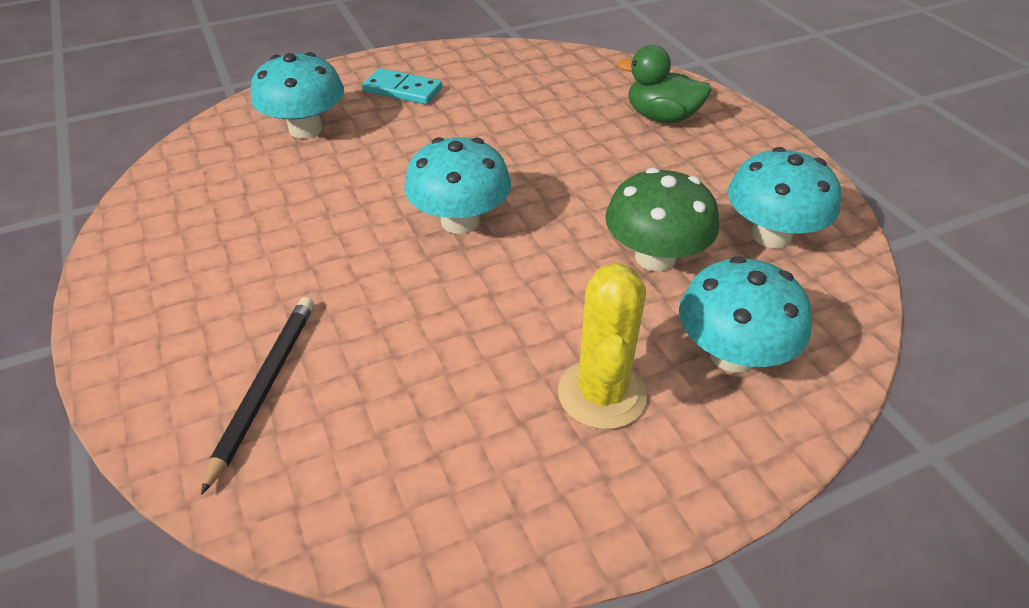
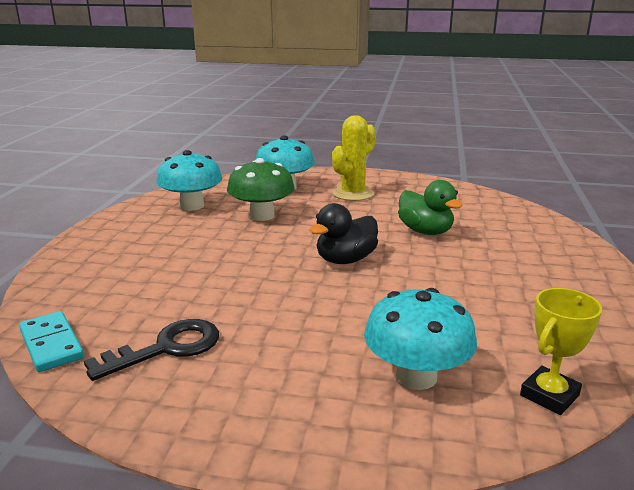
camera: 145 degrees left, 20 degrees down
(198, 150) = (549, 395): none -> yellow trophy
(264, 387) = (509, 232): black pencil -> none
(402, 90) = (273, 385): turquoise domino -> turquoise domino (51, 344)
(460, 221) = (345, 260): turquoise mushroom -> black duck
(504, 83) = (166, 348): none -> black key
(661, 117) = (112, 270): green duck -> green duck (425, 231)

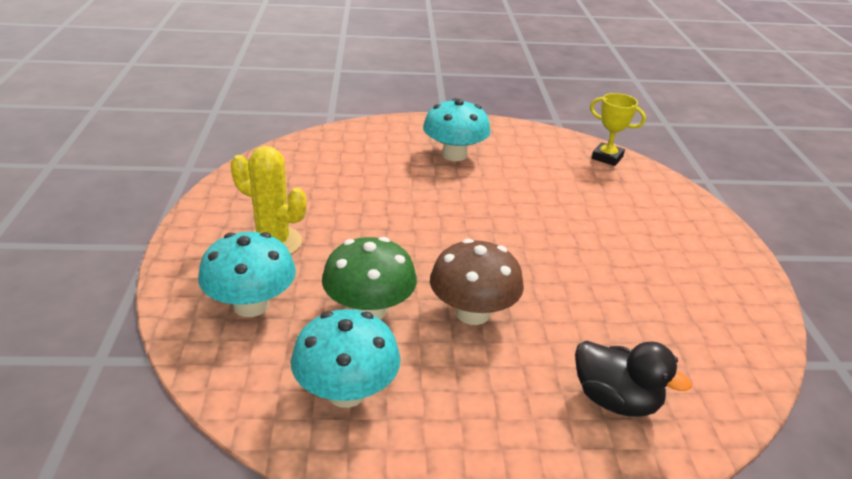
camera: 105 degrees left, 10 degrees up
(51, 344) = (737, 394): turquoise domino -> none
(166, 348) = (683, 315): black key -> none
(237, 247) = (473, 313): none -> brown mushroom
(345, 260) = (470, 235): black duck -> black duck (615, 400)
(416, 376) = (624, 198): turquoise mushroom -> turquoise mushroom (454, 155)
(425, 231) = (383, 193): green duck -> none

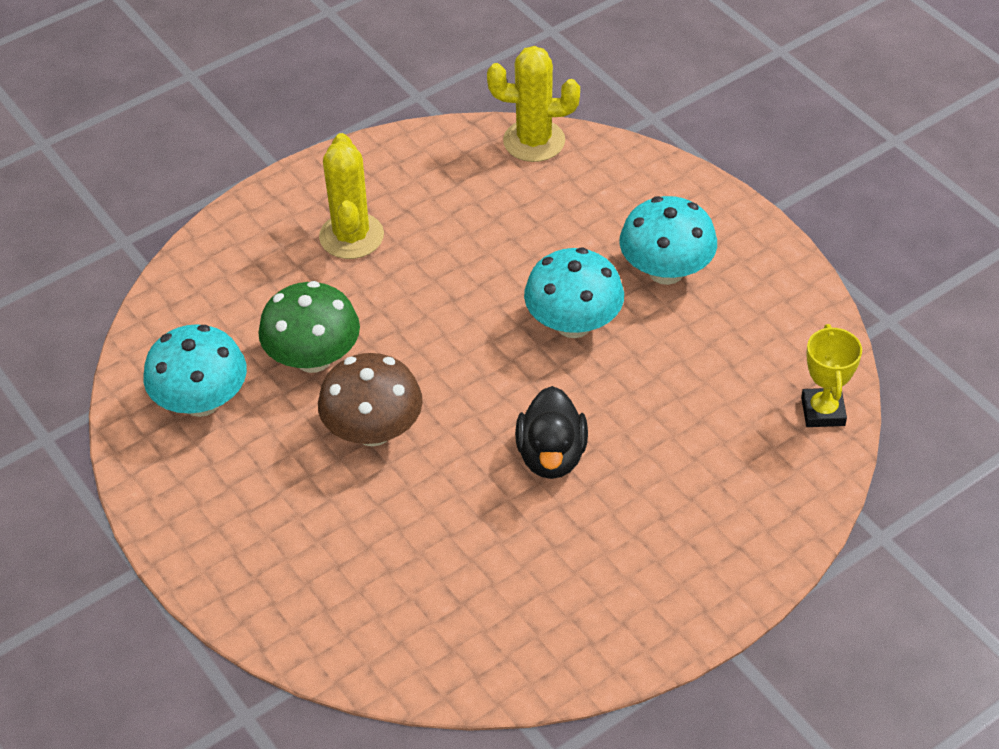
camera: 60 degrees right, 15 degrees up
(251, 305) = (253, 280): turquoise mushroom -> turquoise mushroom (573, 324)
(294, 148) = (534, 141): none -> yellow cactus
(615, 400) = (335, 583): black duck -> black duck (551, 456)

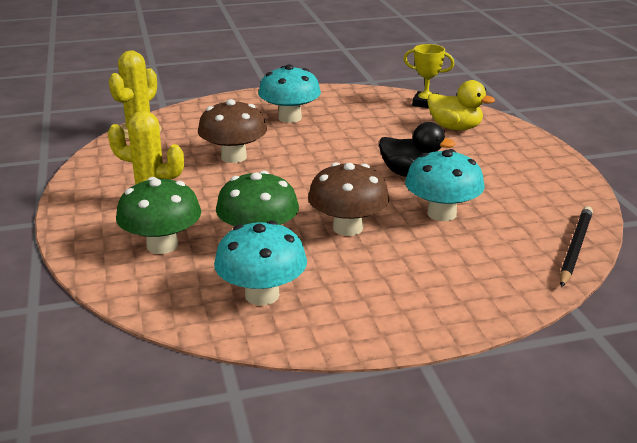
camera: 70 degrees left, 20 degrees down
(265, 284) = (162, 245): none -> green mushroom
(422, 673) = (574, 248): none -> black pencil
(507, 260) = (234, 157): none -> brown mushroom
(573, 324) = (308, 148): turquoise mushroom -> turquoise mushroom (441, 213)
(744, 470) = (455, 128): none -> yellow duck

